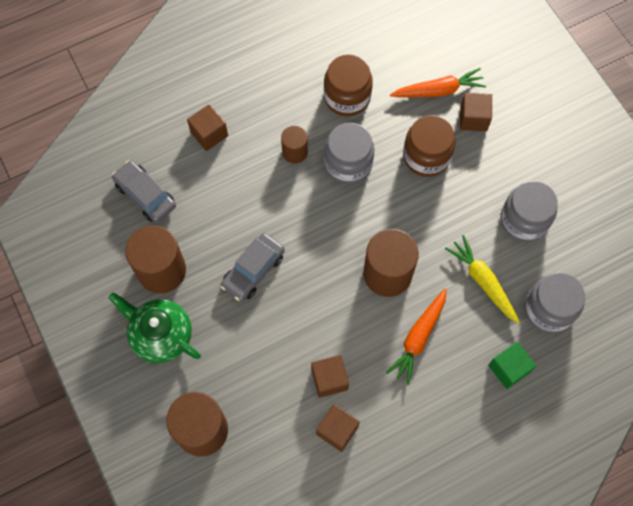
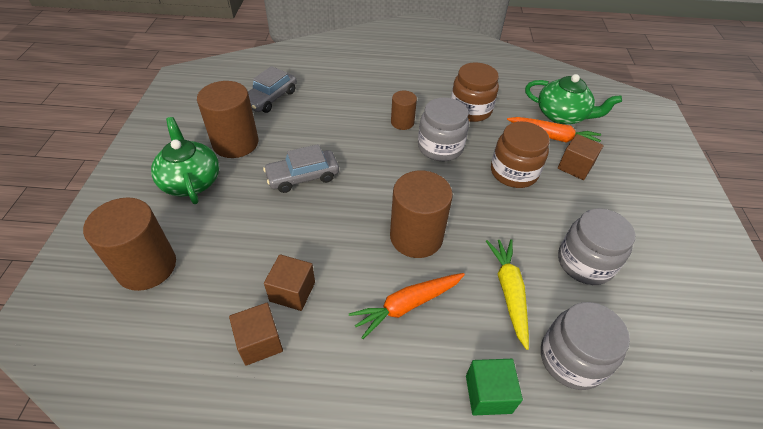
camera: 30 degrees right, 20 degrees down
(145, 195) = (270, 98): grey car -> grey car turned 135 degrees counterclockwise
(209, 134) = (347, 87): brown cube -> none
(433, 55) = (562, 115): none -> green teapot

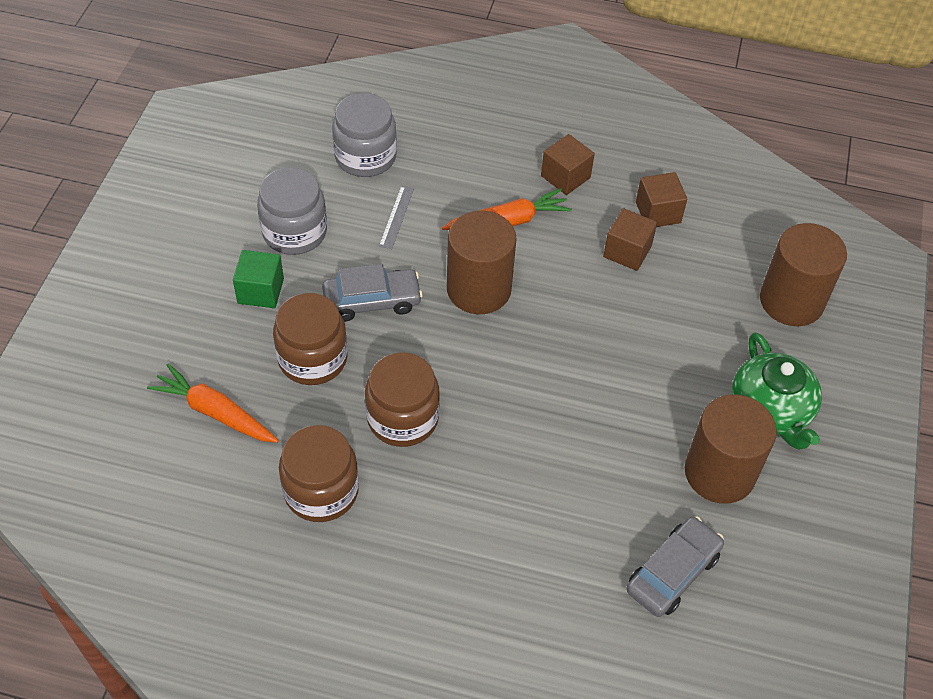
camera: 170 degrees left, 5 degrees up
(303, 177) = (615, 395): grey car -> grey car (372, 301)
(402, 122) = (448, 478): brown cylinder -> none
(440, 147) = (402, 418): grey jar -> brown jar
(488, 394) = (454, 146): green cube -> green cube (260, 291)
(509, 292) = (396, 217): yellow carrot -> grey ruler
(562, 115) = (170, 454): green teapot -> none
(575, 167) = (218, 354): brown cube -> brown cube (565, 177)

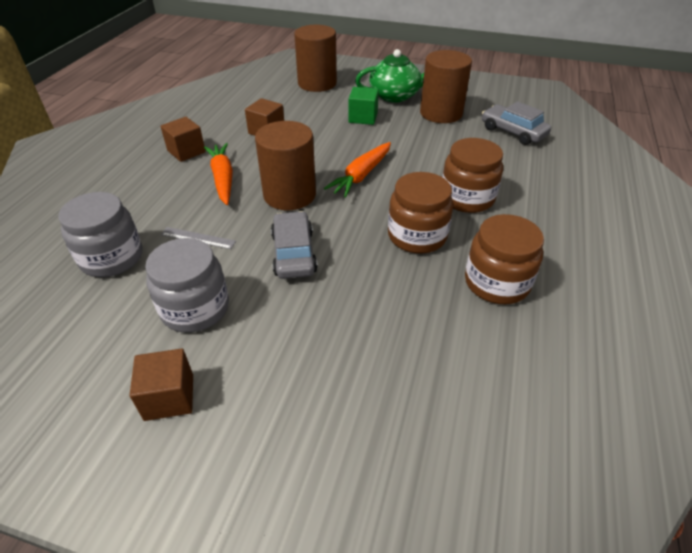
camera: 85 degrees left, 10 degrees down
(215, 412) = (424, 364): orange carrot -> orange carrot (361, 175)
(260, 291) = (269, 333): green cube -> green cube (363, 117)
(312, 358) = (357, 291): brown jar -> brown jar (467, 198)
(658, 212) = (235, 118): brown cube -> brown cube (169, 397)

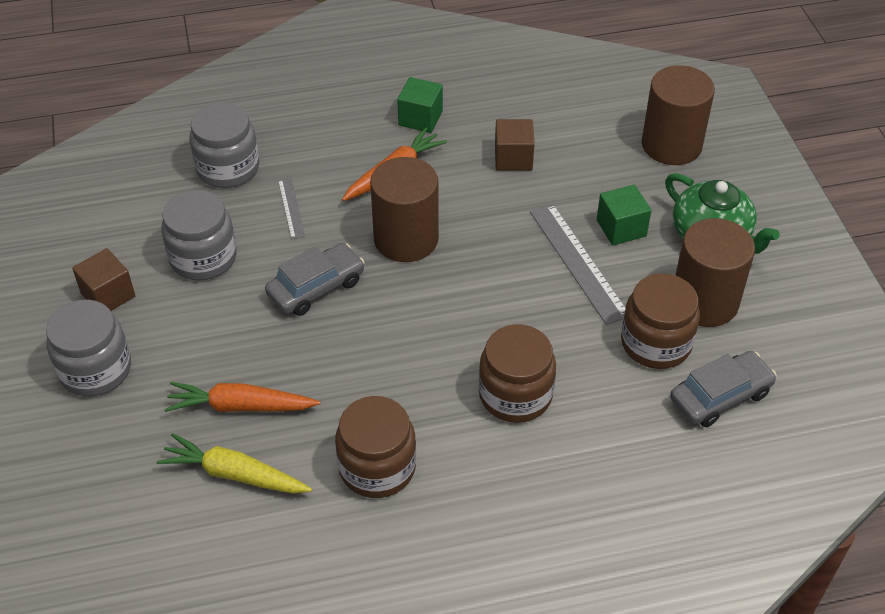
camera: 60 degrees right, 5 degrees up
(186, 151) = (420, 118): brown cube -> green cube
(258, 443) = (95, 369): none -> grey jar
(361, 175) = (488, 281): orange carrot -> orange carrot (241, 406)
(376, 139) = (578, 262): none -> grey ruler
(417, 236) = (410, 374): brown jar -> brown jar (656, 343)
(460, 373) = (235, 474): none -> yellow carrot
(513, 132) = (720, 396): grey car -> grey car turned 45 degrees clockwise

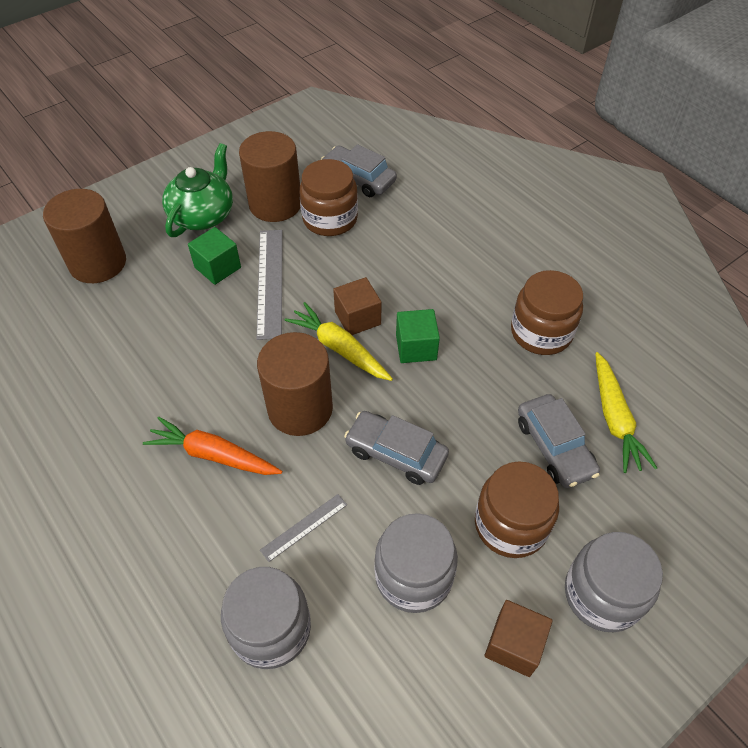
camera: 115 degrees left, 5 degrees up
(241, 406) = (554, 447): orange carrot -> grey car
(420, 118) = (117, 466): green cube -> green cube (416, 347)
(458, 288) = (339, 348): none -> yellow carrot
(513, 158) = (155, 366): brown cube -> brown cube (357, 318)
(515, 395) = (424, 278): brown jar -> brown jar (511, 524)
(578, 262) = (270, 282): grey ruler -> grey ruler turned 45 degrees counterclockwise

